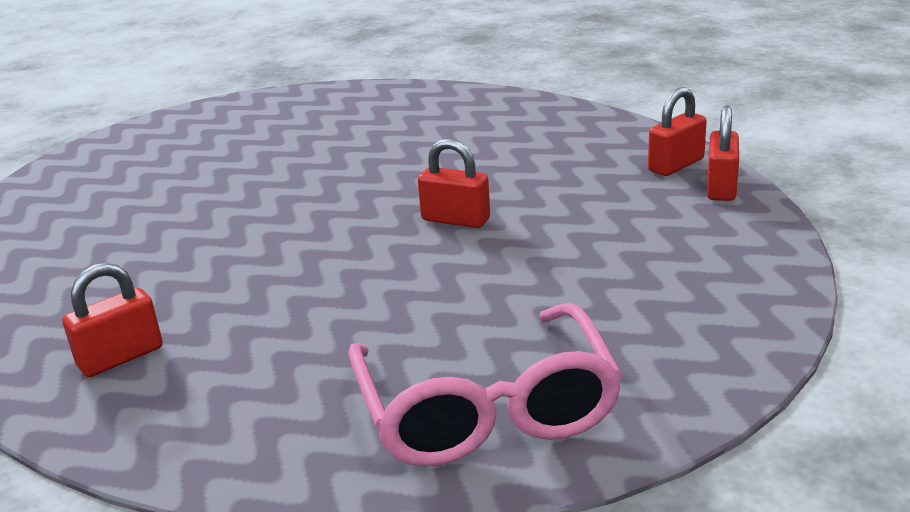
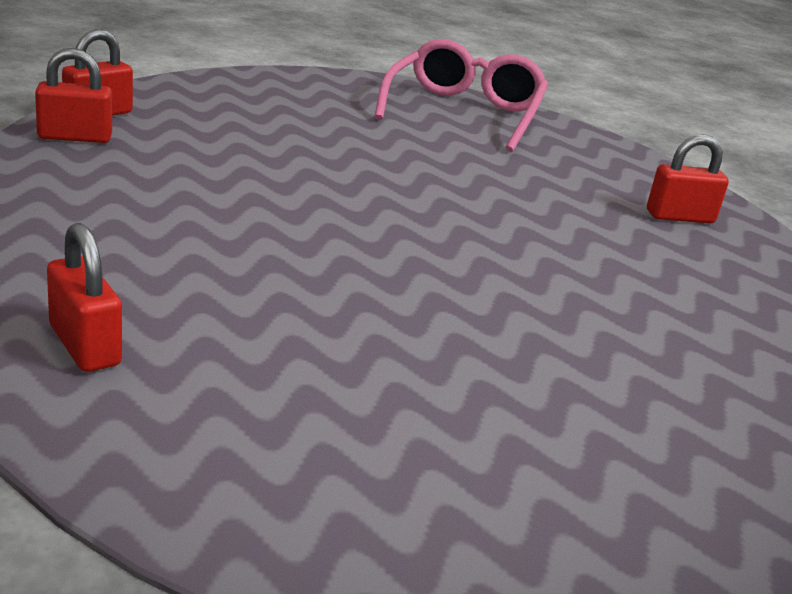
camera: 155 degrees left, 0 degrees up
(455, 220) = (334, 187): red padlock -> red padlock (84, 345)

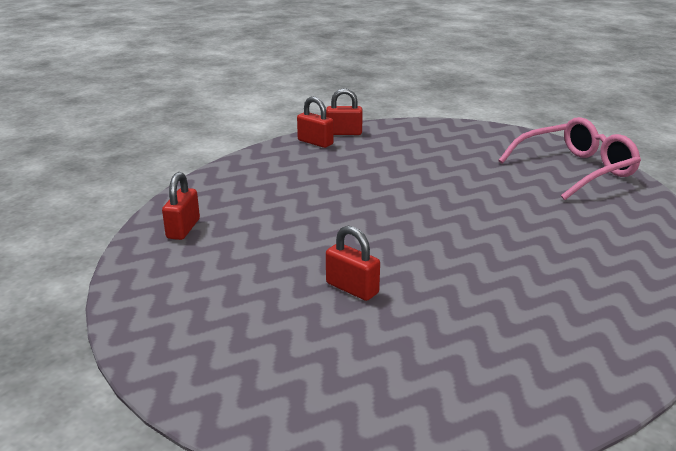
camera: 50 degrees right, 0 degrees up
(679, 217) = (627, 271): red padlock -> red padlock (352, 288)

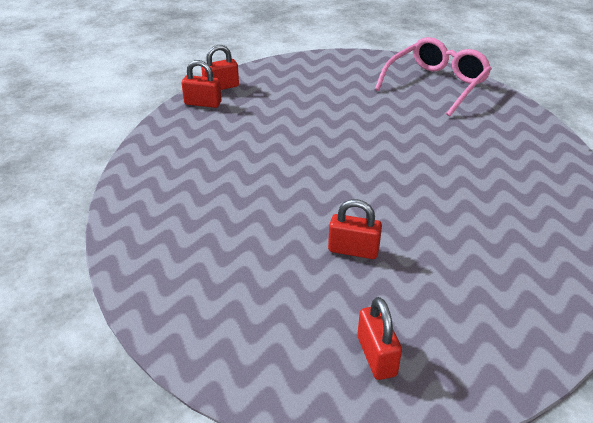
camera: 25 degrees left, 10 degrees up
(183, 229) = (153, 233): red padlock -> red padlock (376, 356)

